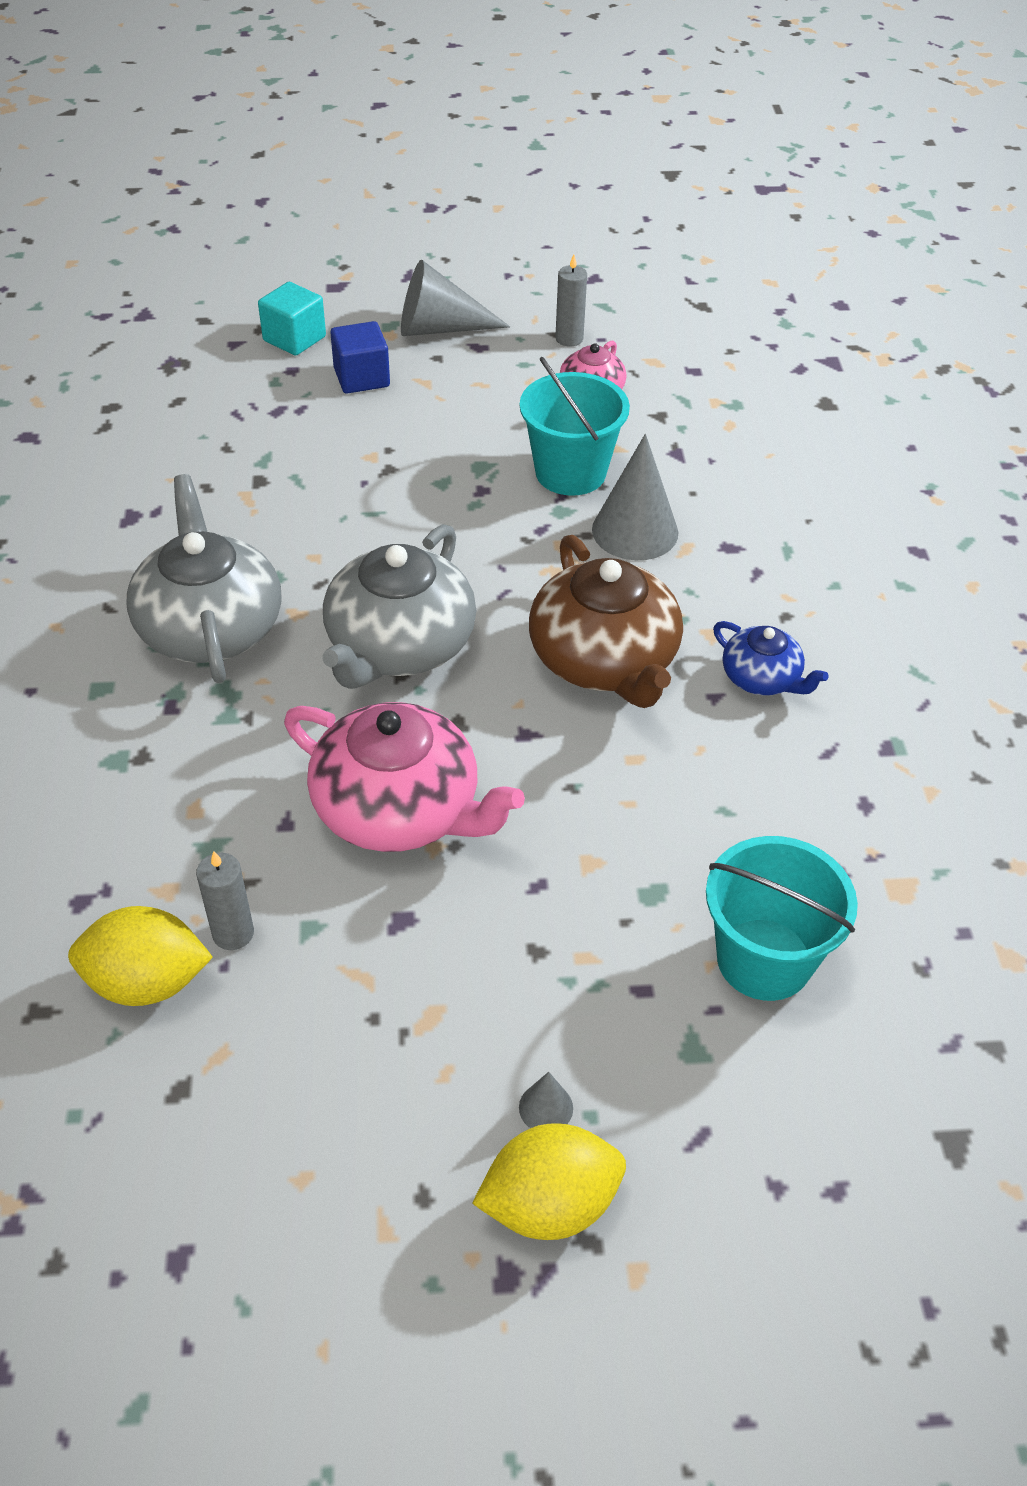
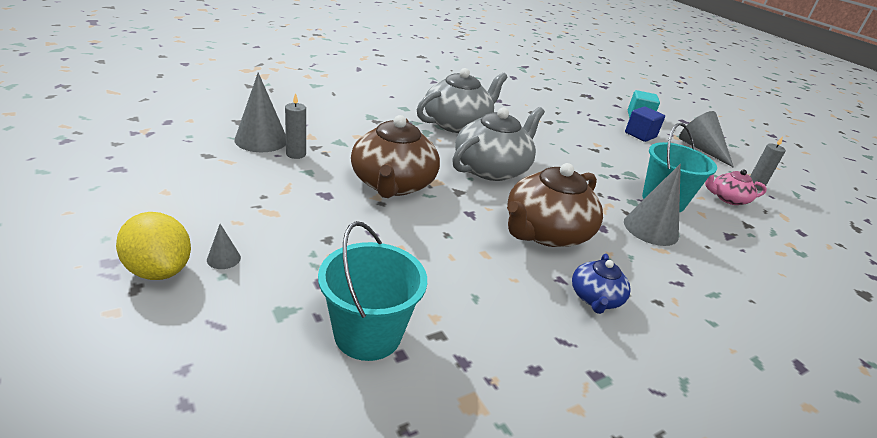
camera: 60 degrees right, 15 degrees down
(147, 982) = (261, 140): yellow lemon -> grey cone
(399, 645) = (492, 168): grey teapot -> grey teapot turned 135 degrees clockwise
(399, 809) = (392, 184): pink teapot -> brown teapot

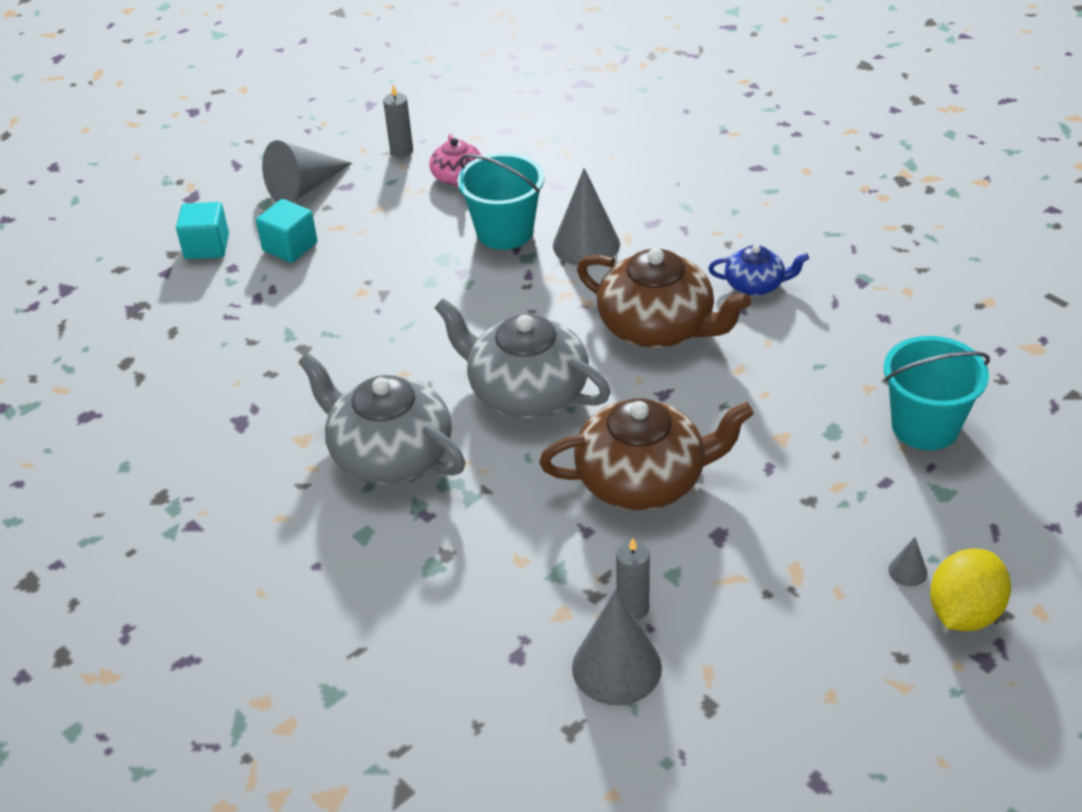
camera: 95 degrees left, 10 degrees up
(640, 135) = (290, 247): blue cube -> turquoise cube

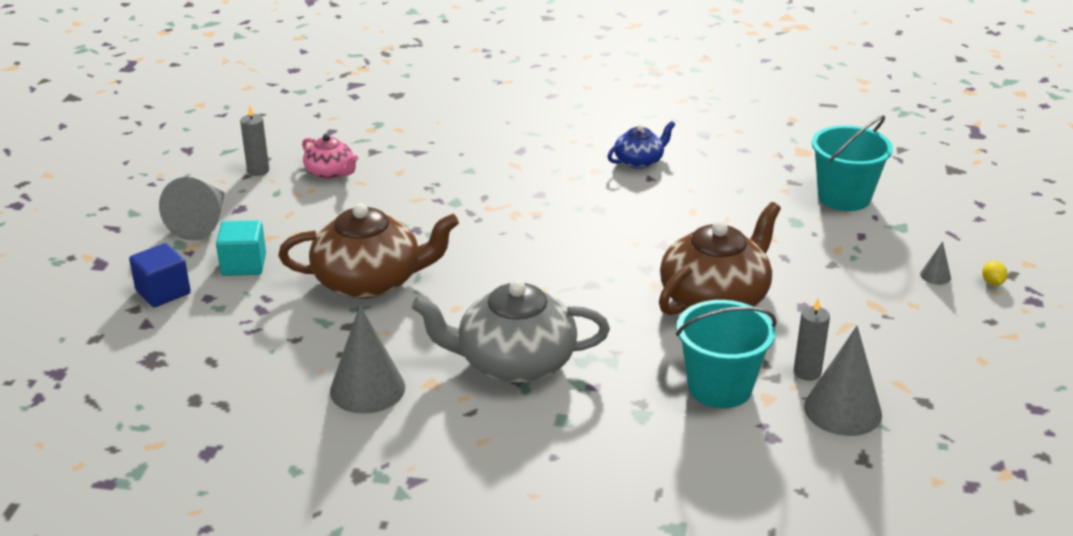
camera: 40 degrees left, 10 degrees down
(207, 247) = (163, 292): turquoise cube -> blue cube
(505, 232) = (416, 193): turquoise bucket -> turquoise bucket (720, 387)
(526, 392) = (565, 282): grey teapot -> none
(586, 244) = (489, 179): grey cone -> grey cone (367, 389)
(658, 327) = (606, 208): brown teapot -> brown teapot (369, 281)
(964, 613) = (992, 282): yellow lemon -> yellow lemon, size x0.41

